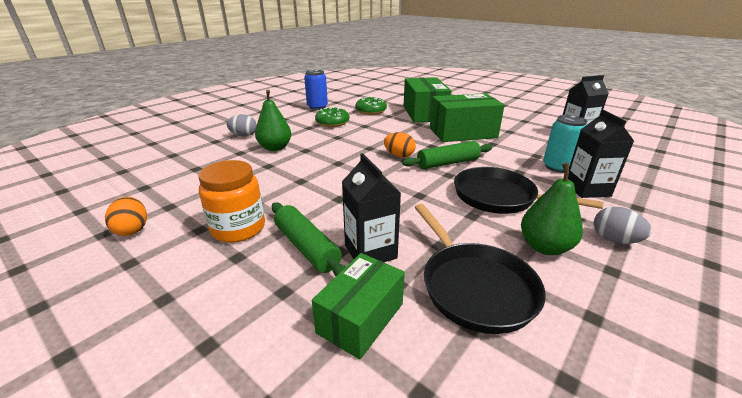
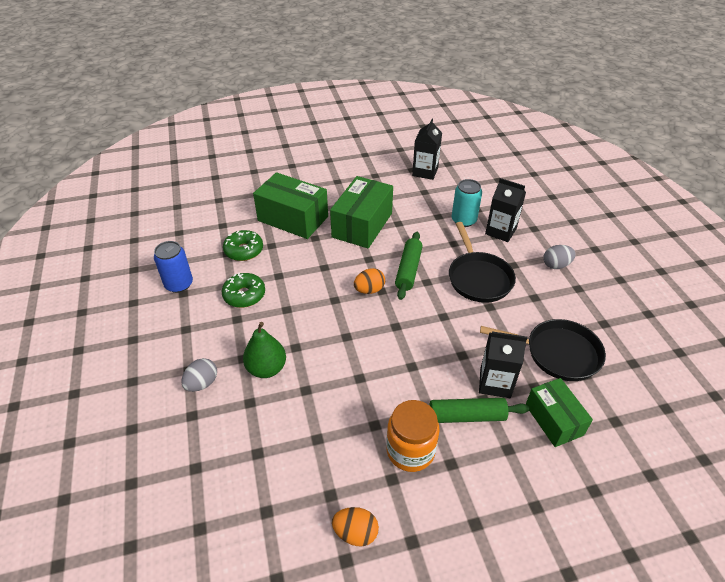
camera: 55 degrees left, 15 degrees up
(499, 197) = (478, 278): black pan -> black pan turned 75 degrees counterclockwise
(544, 247) = (543, 298): green pear -> none

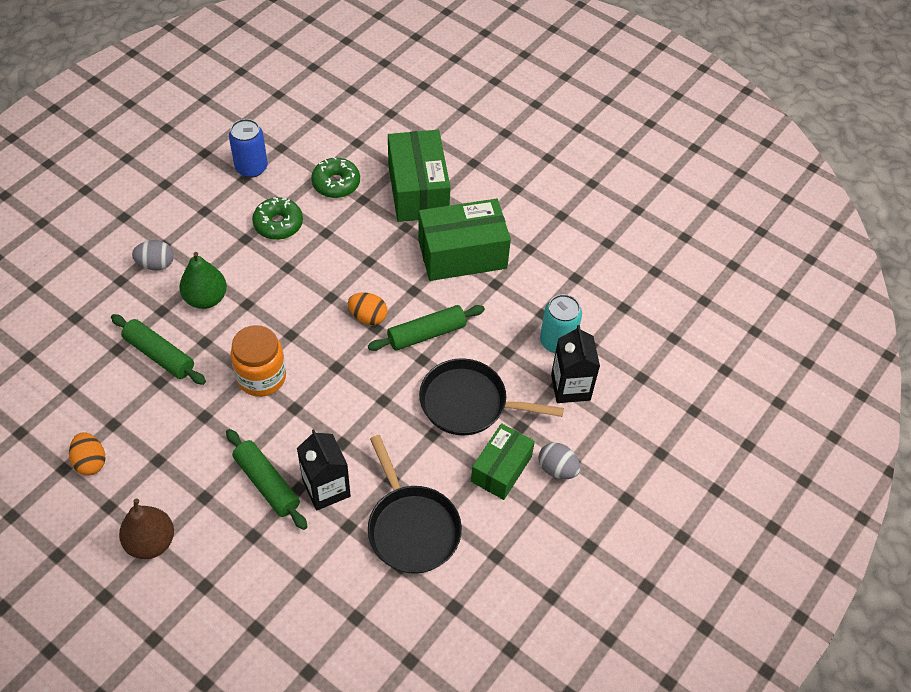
camera: 50 degrees right, 10 degrees up
(291, 425) = (159, 355): none -> green rolling pin
(410, 450) = (196, 458): orange jar -> orange jar (261, 377)
(425, 172) = (615, 258): black carton -> none
(470, 525) = (151, 542): none -> brown pear
(478, 278) = (469, 403): black pan -> black pan turned 60 degrees clockwise
(554, 419) = (316, 560): green box -> green box (501, 469)

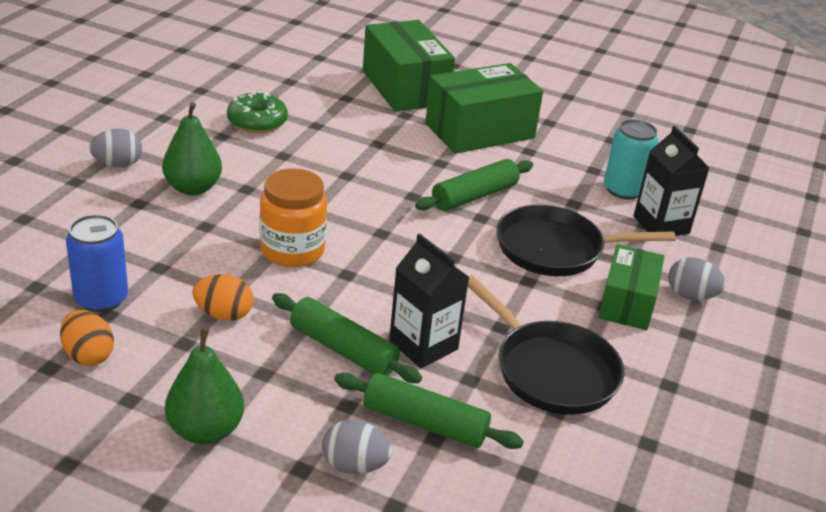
camera: 15 degrees left, 20 degrees down
(151, 542) = (205, 430): brown pear -> green pear
(159, 355) = (151, 242): green rolling pin -> green rolling pin (425, 423)
(240, 589) = (354, 465): none -> grey egg
(251, 168) = (206, 81): blue can -> blue can (101, 299)
(336, 183) = (310, 87): green donut -> none
(368, 317) = (399, 188): orange egg -> orange egg (224, 314)

